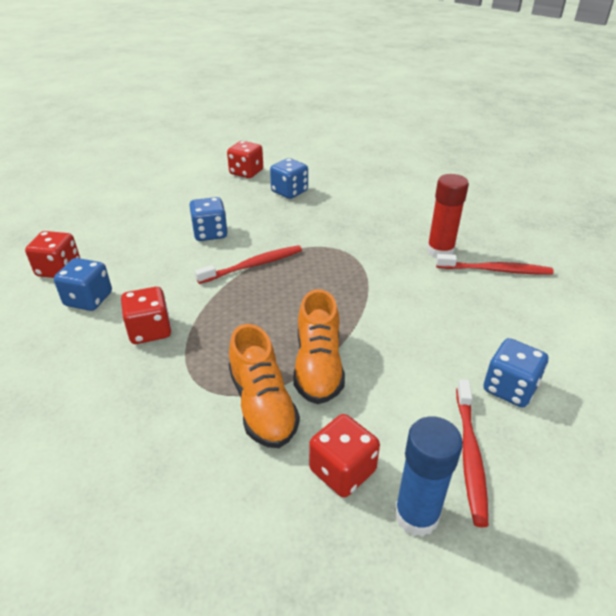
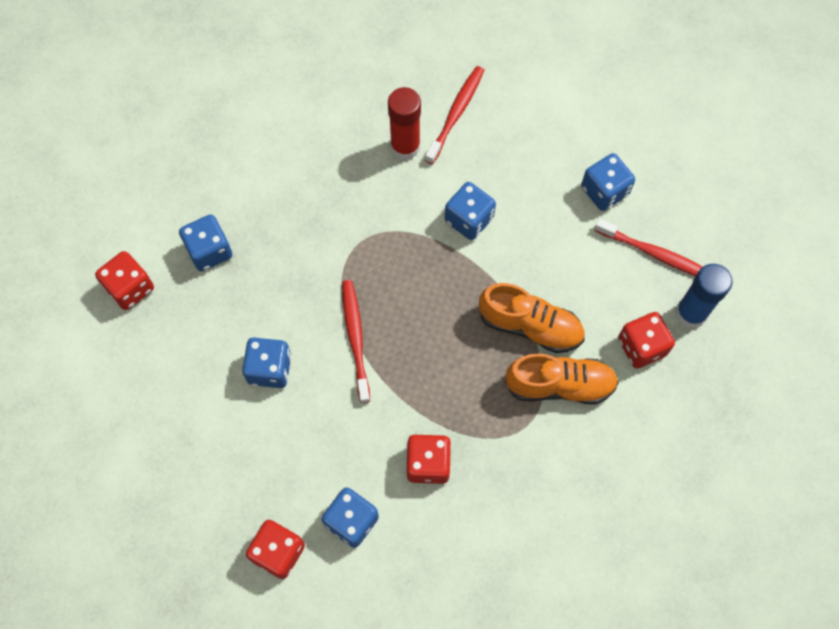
camera: 70 degrees left, 30 degrees up
(401, 300) = (469, 219): none -> blue dice

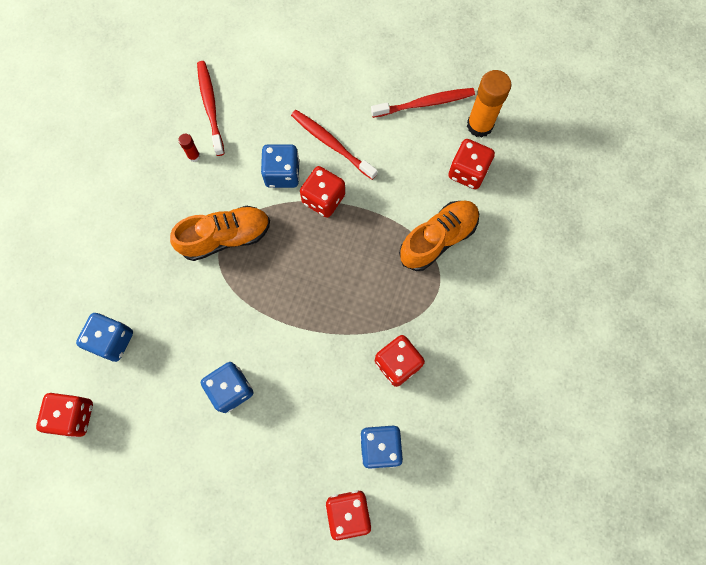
camera: 40 degrees left, 5 degrees up
(355, 338) = (274, 318): red toothbrush -> red toothbrush (331, 143)
(405, 146) = (194, 156): red glue stick -> red glue stick, size x0.47
(486, 269) = (323, 199): none -> red dice
(530, 326) = (385, 214): orange shoe -> orange shoe (226, 237)
(604, 191) = (357, 86): blue dice -> none
(691, 313) = (479, 125): blue glue stick -> orange glue stick

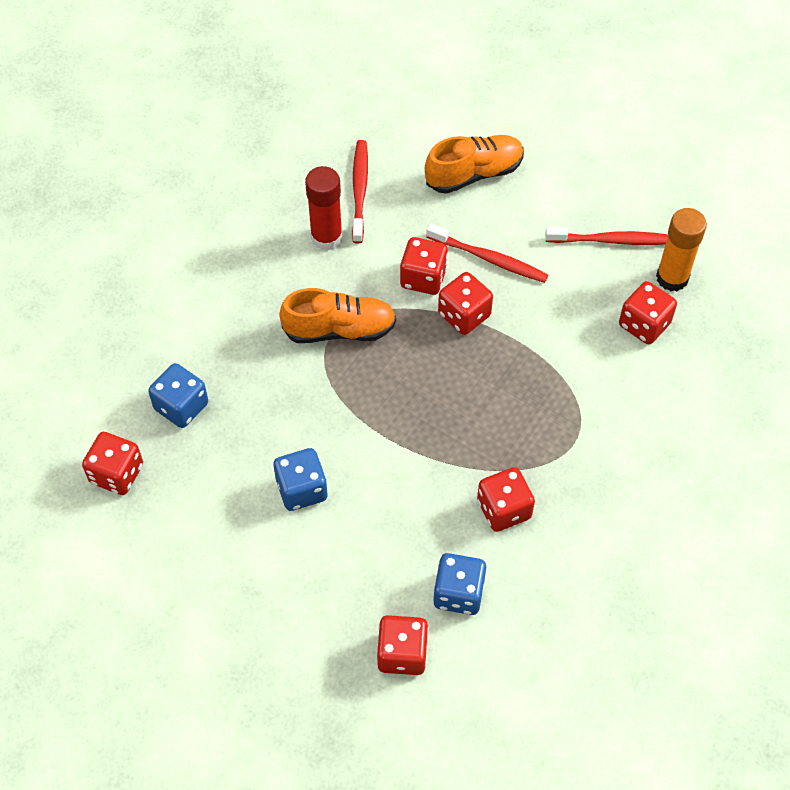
camera: 15 degrees right, 15 degrees down
(194, 156) = (326, 237): red glue stick -> red glue stick, size x2.15
(282, 174) = (423, 278): blue dice -> red dice
(331, 143) = (489, 259): red toothbrush -> red toothbrush turned 150 degrees clockwise
(438, 239) = (588, 388): orange shoe -> orange shoe (474, 174)

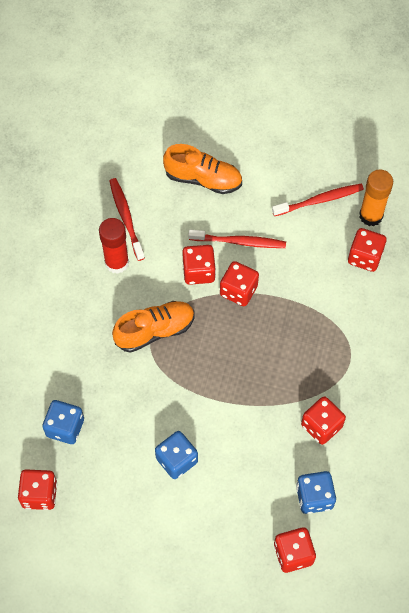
camera: 20 degrees left, 5 degrees up
(474, 174) = (203, 179): orange shoe -> orange shoe turned 60 degrees clockwise

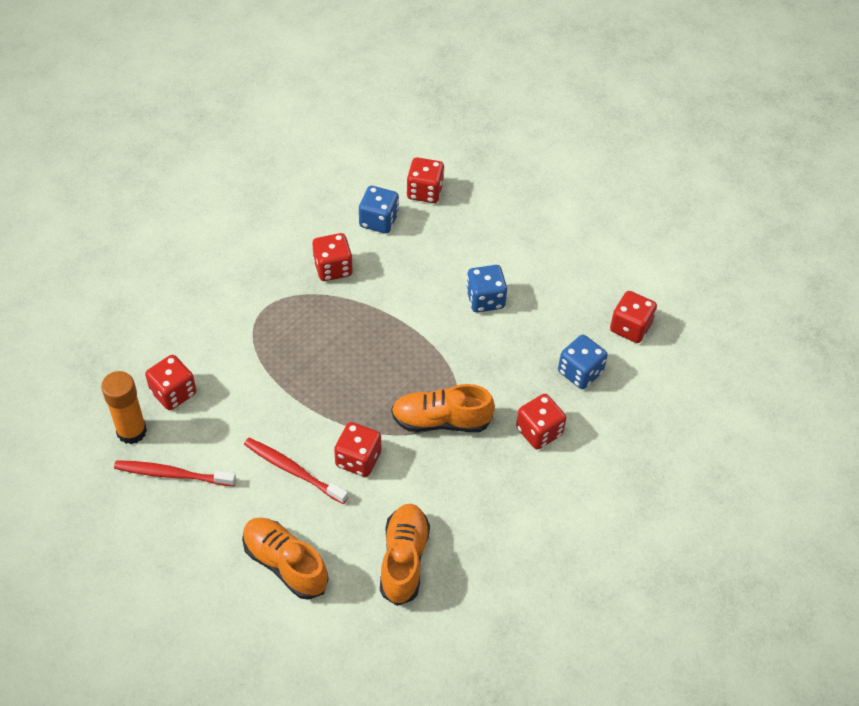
camera: 155 degrees left, 10 degrees down
(117, 262) = (443, 511): red glue stick -> none
(126, 218) = (404, 559): red toothbrush -> orange shoe
(238, 290) = (328, 420): red dice -> red dice (539, 431)

